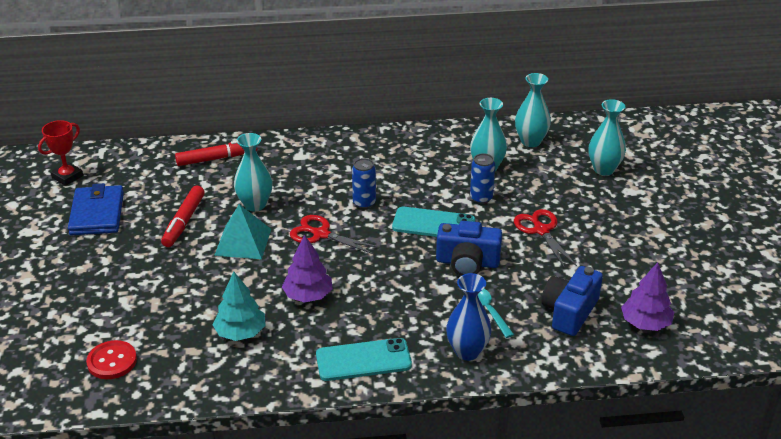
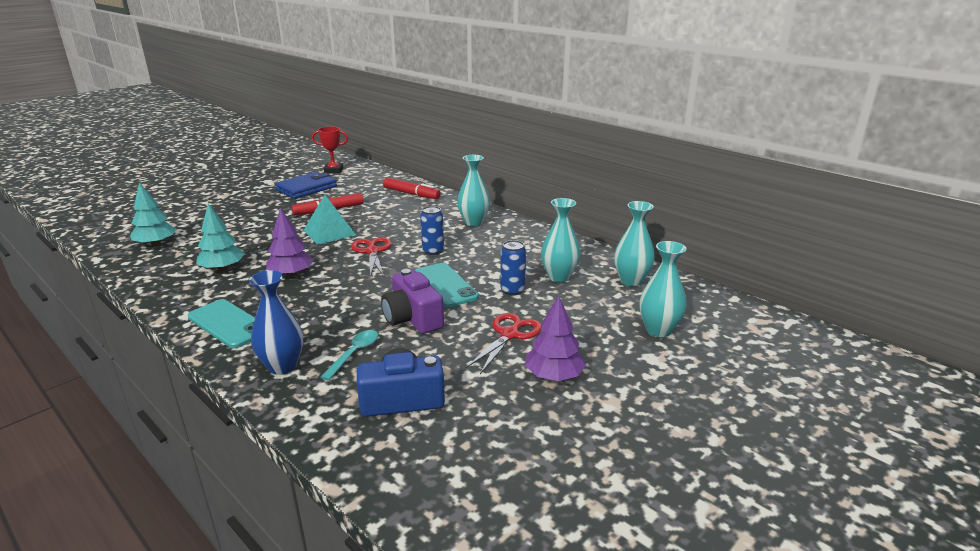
camera: 50 degrees right, 10 degrees down
(112, 361) = (156, 244): red button -> turquoise tree
(255, 205) = (377, 221): turquoise vase -> turquoise vase (473, 222)
(467, 262) = (412, 318): blue camera -> purple camera
(645, 323) = (438, 458): purple tree -> purple tree (554, 375)

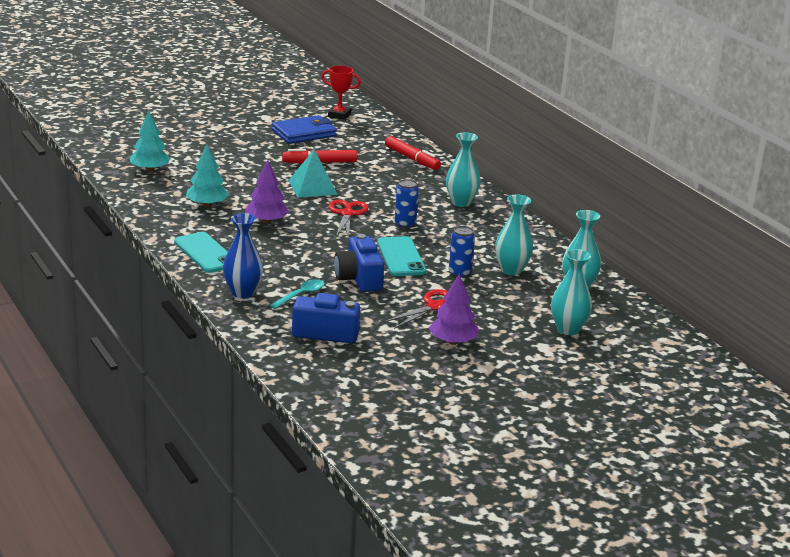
camera: 15 degrees right, 0 degrees up
(412, 318) = (359, 278): purple camera -> blue camera

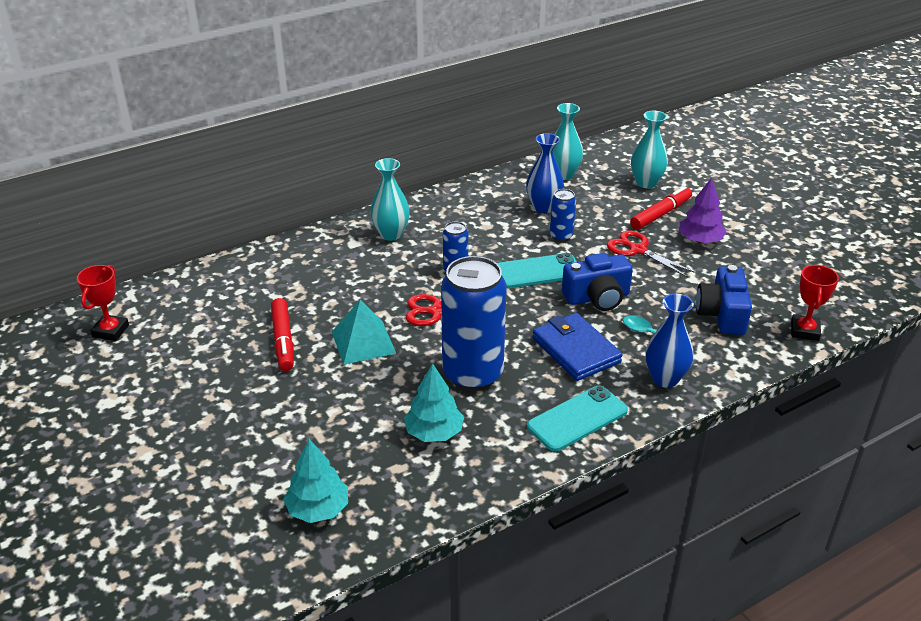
camera: 90 degrees left, 10 degrees up
(266, 221) = (472, 374): purple tree -> blue can
(294, 369) = (804, 331): none -> red trophy
(304, 133) = (177, 360): blue wallet -> blue wallet (575, 350)
(412, 159) = (268, 268): red marker -> red marker (660, 214)
(511, 270) = (543, 207): turquoise vase -> blue vase

